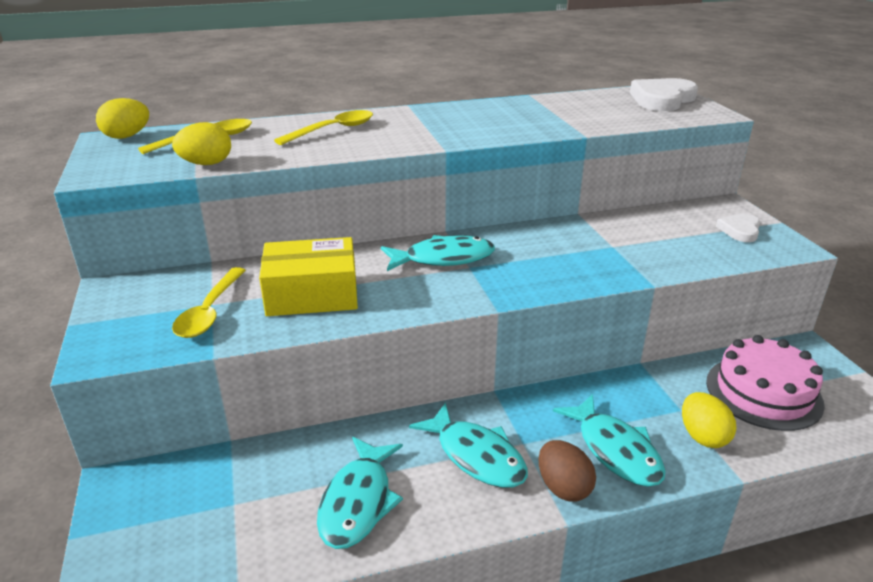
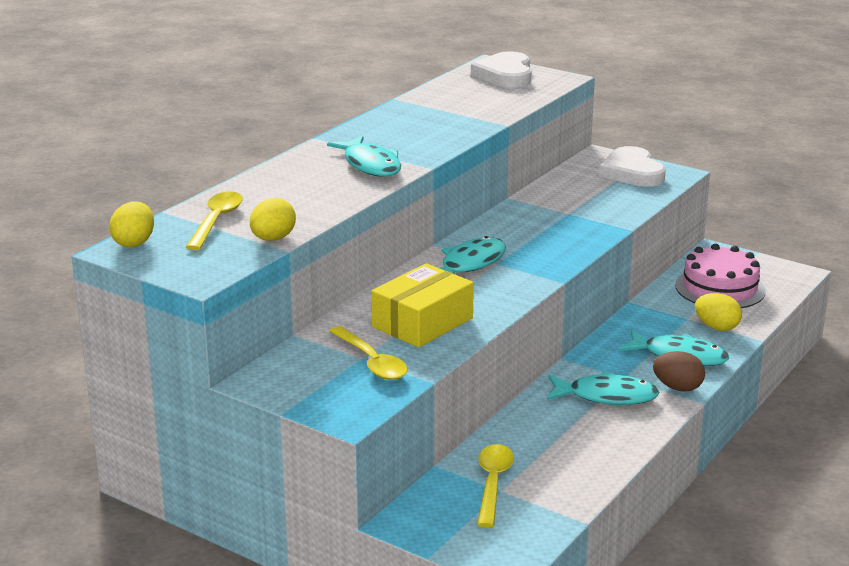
camera: 40 degrees left, 5 degrees down
(333, 130) = (306, 179): yellow spoon -> yellow spoon (492, 483)
(358, 502) = (575, 451): turquoise fish -> turquoise fish (371, 165)
(740, 230) = (632, 172): white heart -> white heart, size x1.75

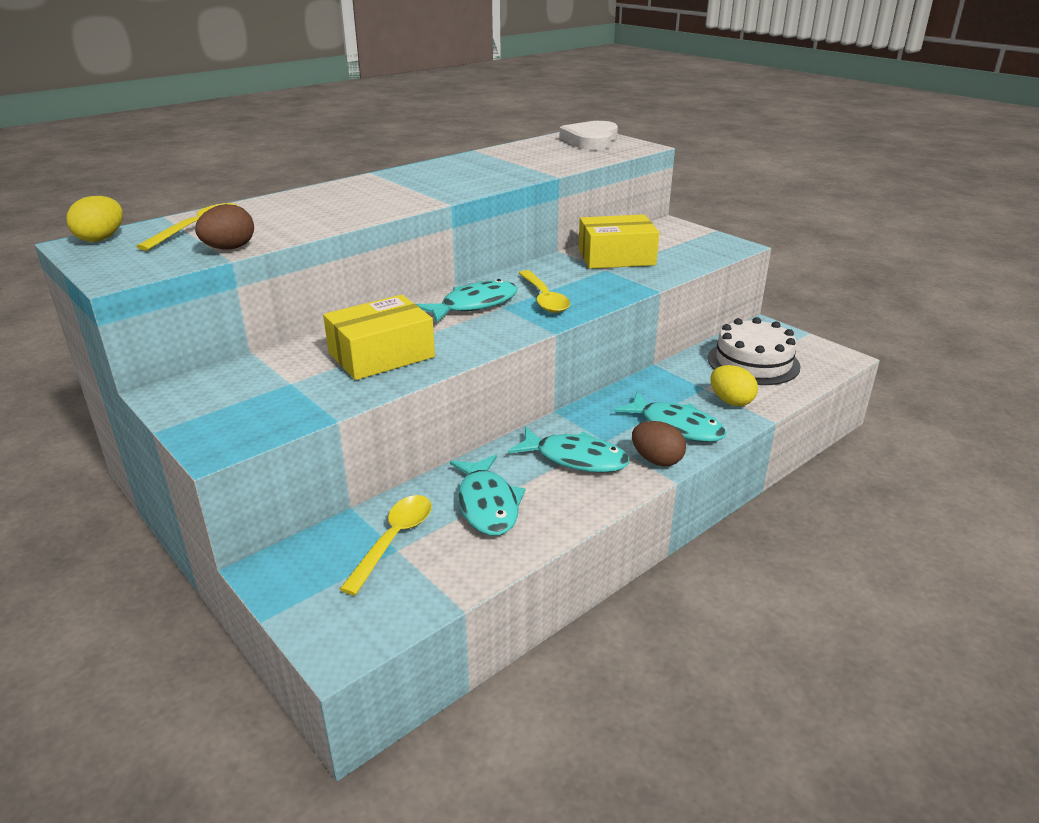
camera: 15 degrees right, 5 degrees up
(273, 239) = (229, 248): yellow egg -> brown egg
(371, 165) = (395, 196): turquoise fish -> turquoise fish (487, 504)
(371, 362) = (295, 389): yellow spoon -> yellow spoon (544, 299)
(570, 199) = (616, 257): none -> yellow box
(632, 172) = (692, 241): white heart -> none
(720, 288) = (753, 362): pink cake -> white cake

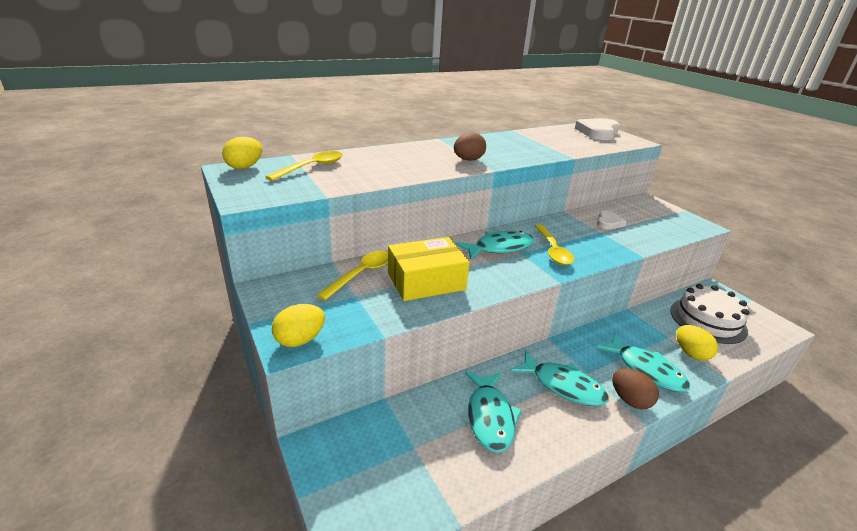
camera: 10 degrees right, 0 degrees up
(228, 439) = (300, 340): none -> yellow egg
(229, 248) = (329, 187): brown egg -> brown egg (468, 160)
(394, 540) = (413, 437): yellow spoon -> yellow spoon (361, 274)
(616, 257) = (608, 222): yellow box -> white heart

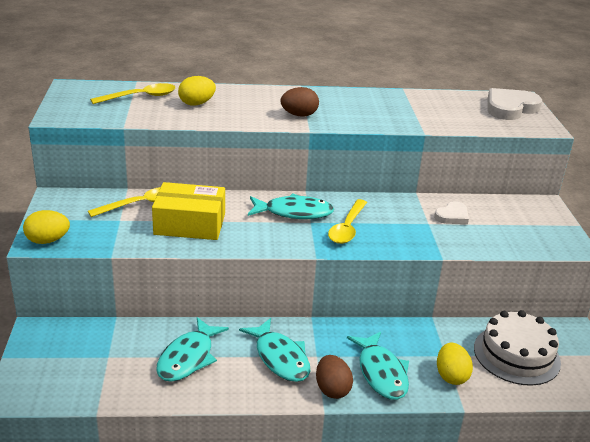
camera: 25 degrees right, 0 degrees up
(245, 167) = (85, 87): yellow egg -> yellow egg (196, 104)

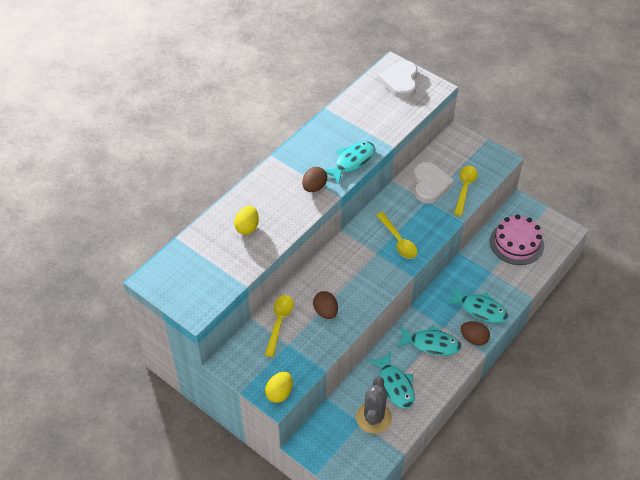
camera: 45 degrees left, 20 degrees up
(125, 363) = (373, 417): none -> grey cactus
(140, 97) = (207, 251): yellow spoon -> yellow spoon (465, 188)
(190, 224) = (325, 312): yellow box -> brown egg
(294, 212) = (360, 253): turquoise fish -> turquoise fish (352, 162)
(451, 376) = (507, 282): yellow egg -> none
(452, 216) = (430, 185): white heart -> white heart, size x1.75
(516, 355) = (516, 243): white cake -> pink cake

